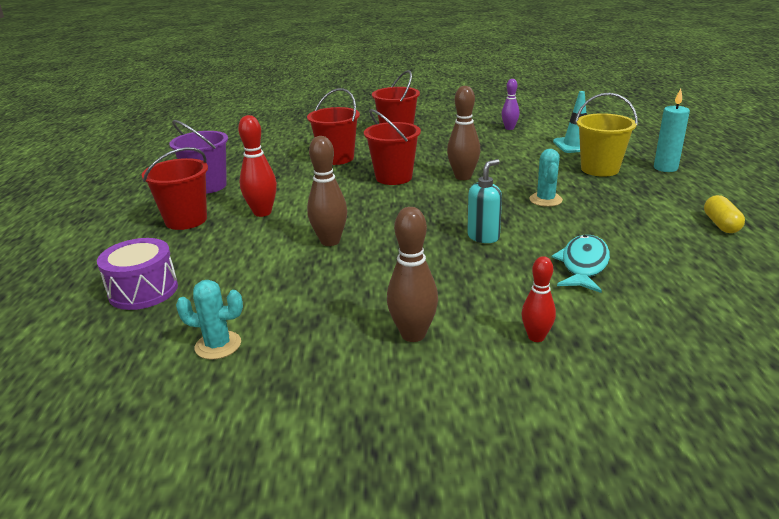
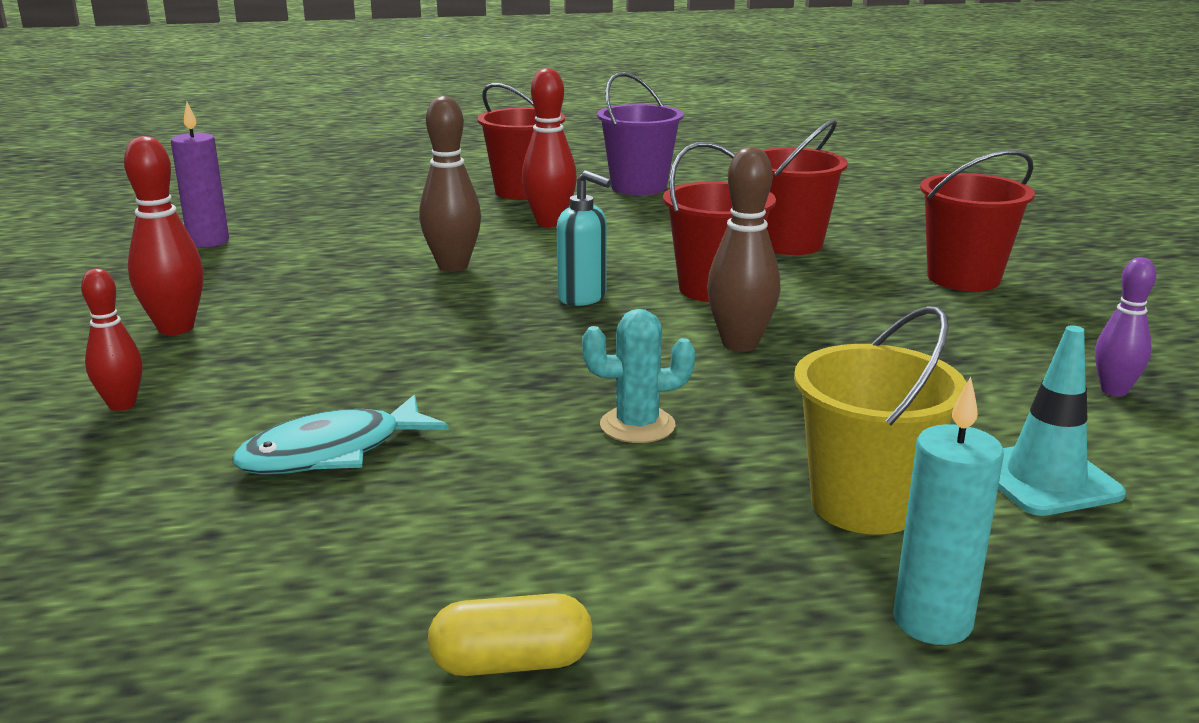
camera: 80 degrees right, 5 degrees down
(143, 290) = (340, 199): purple drum -> none
(218, 345) = (208, 242): turquoise cactus -> purple candle
(413, 334) = (176, 328): brown bowling pin -> red bowling pin
(483, 237) = (459, 366): turquoise soap dispenser -> turquoise soap dispenser (583, 298)
(583, 265) = (332, 452): turquoise fish -> turquoise fish turned 135 degrees clockwise

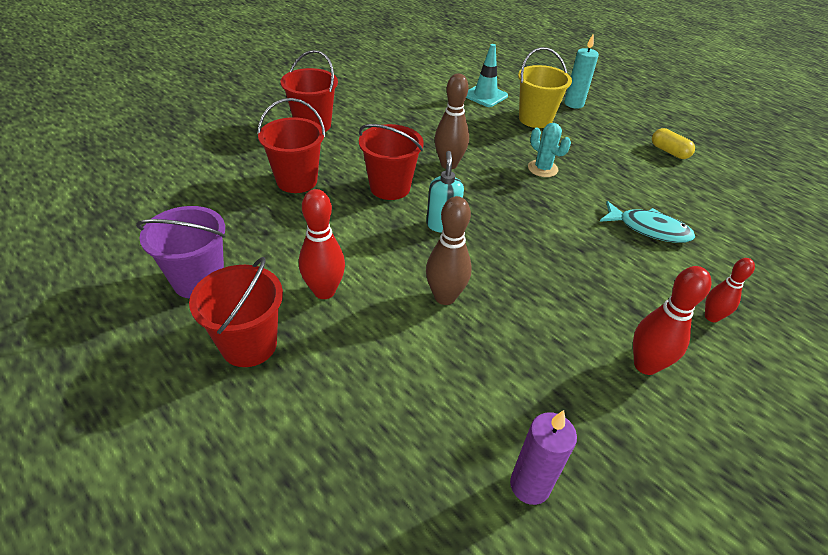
camera: 125 degrees left, 20 degrees up
(1114, 391) = (408, 89): purple bowling pin -> none

